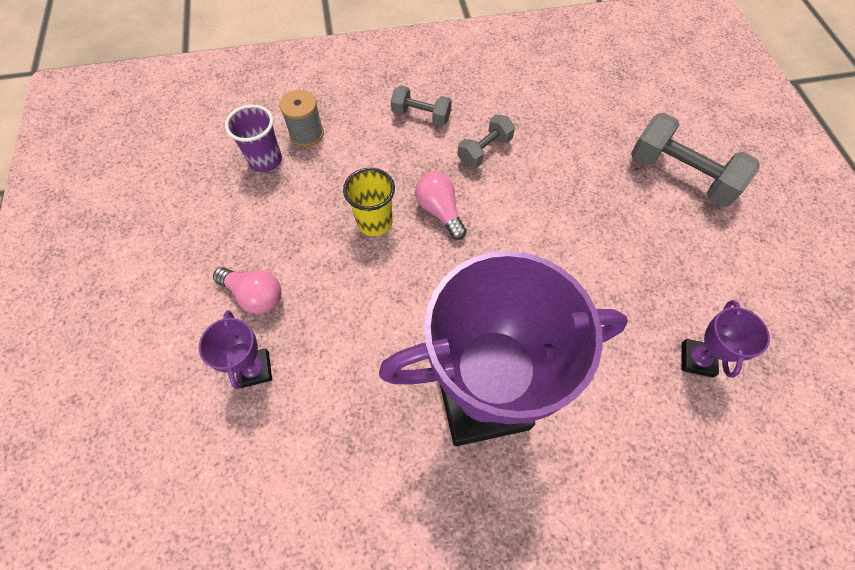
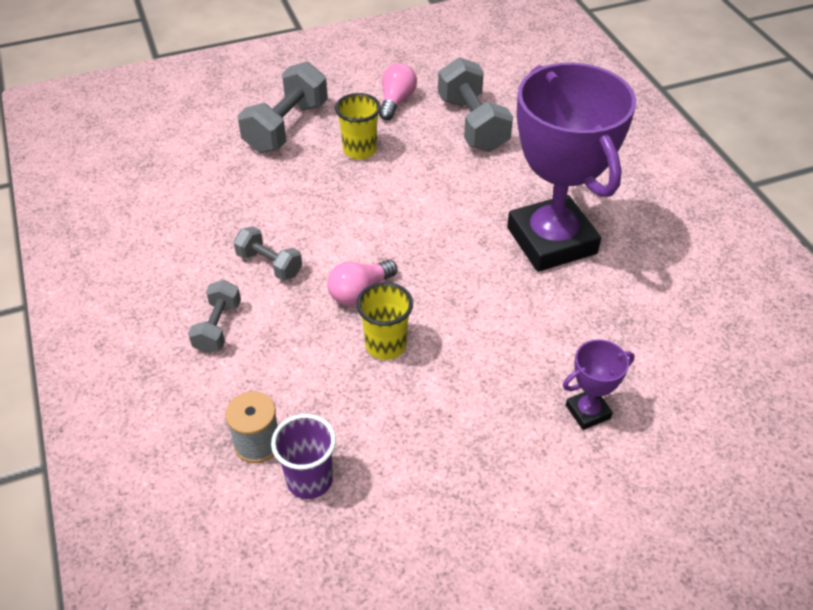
camera: 100 degrees left, 15 degrees down
(255, 295) = (507, 435): pink light bulb -> pink light bulb (396, 101)
(643, 235) = (360, 150): none -> yellow cup
(697, 359) = (472, 124): purple trophy -> grey dumbbell

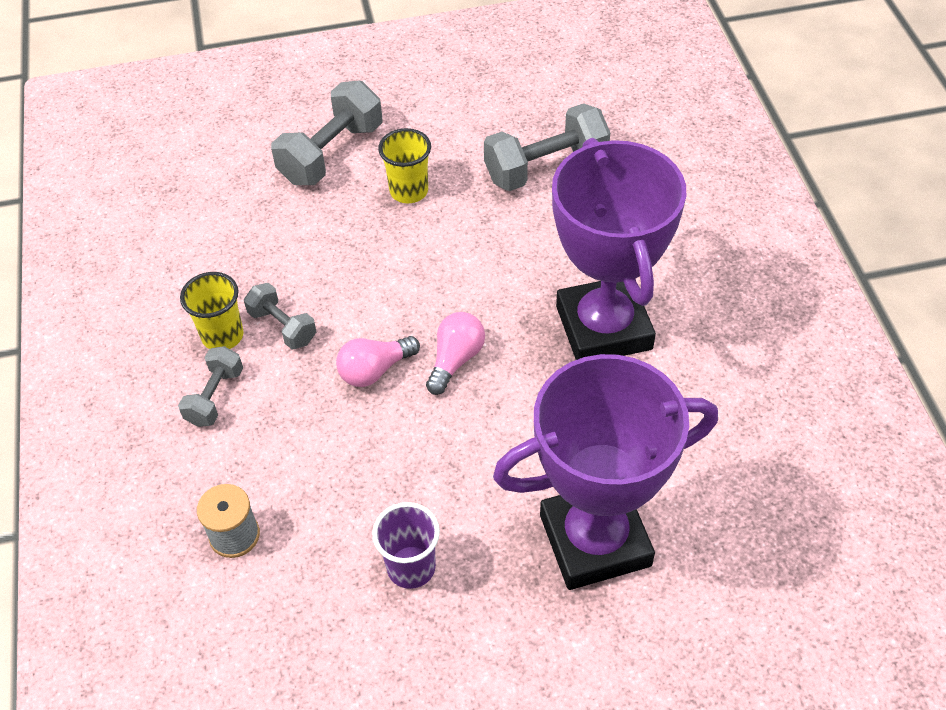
camera: 10 degrees right, 5 degrees up
(309, 480) = (281, 583): purple cup -> purple cup (411, 567)
(386, 345) = (390, 437): yellow cup -> yellow cup (222, 336)
(396, 101) = (463, 130): pink light bulb -> pink light bulb (455, 359)
(472, 124) = (546, 168): grey dumbbell -> grey dumbbell turned 75 degrees clockwise
(588, 412) = (595, 540): purple trophy -> purple trophy, size x2.40

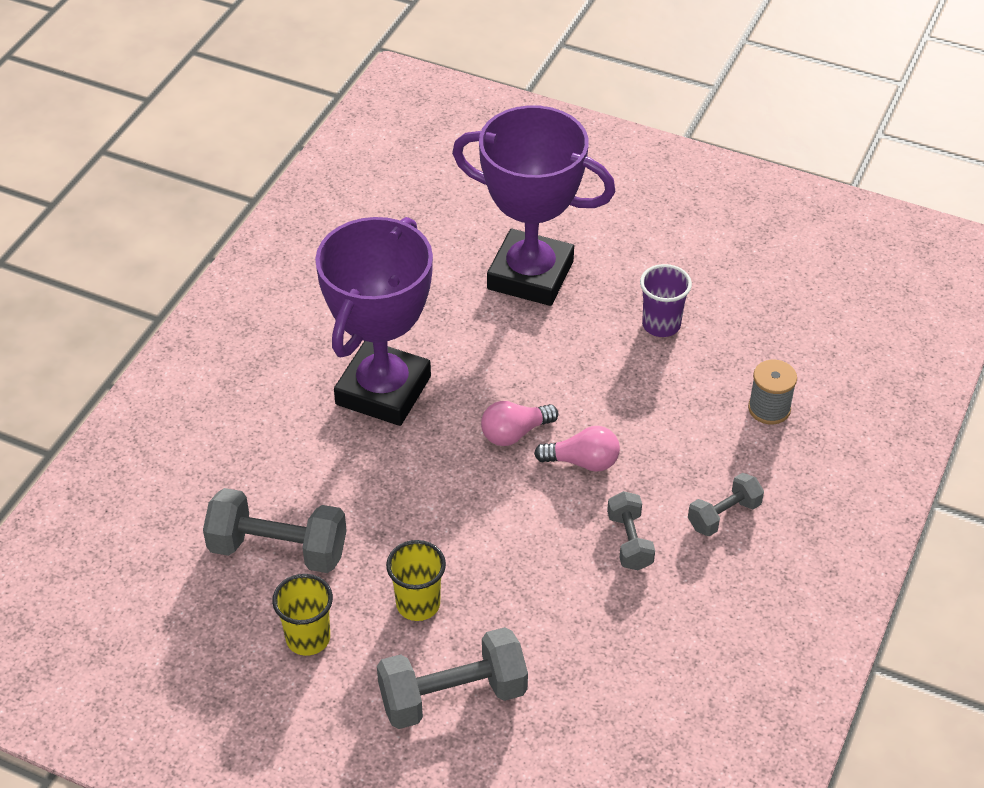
camera: 145 degrees left, 5 degrees down
(222, 336) = (685, 564): yellow cup -> yellow cup (308, 638)

